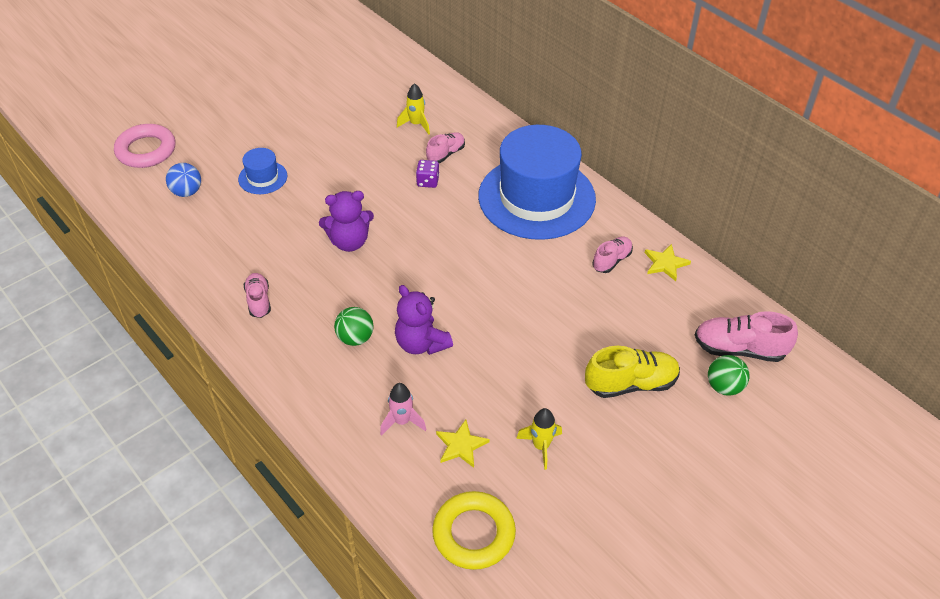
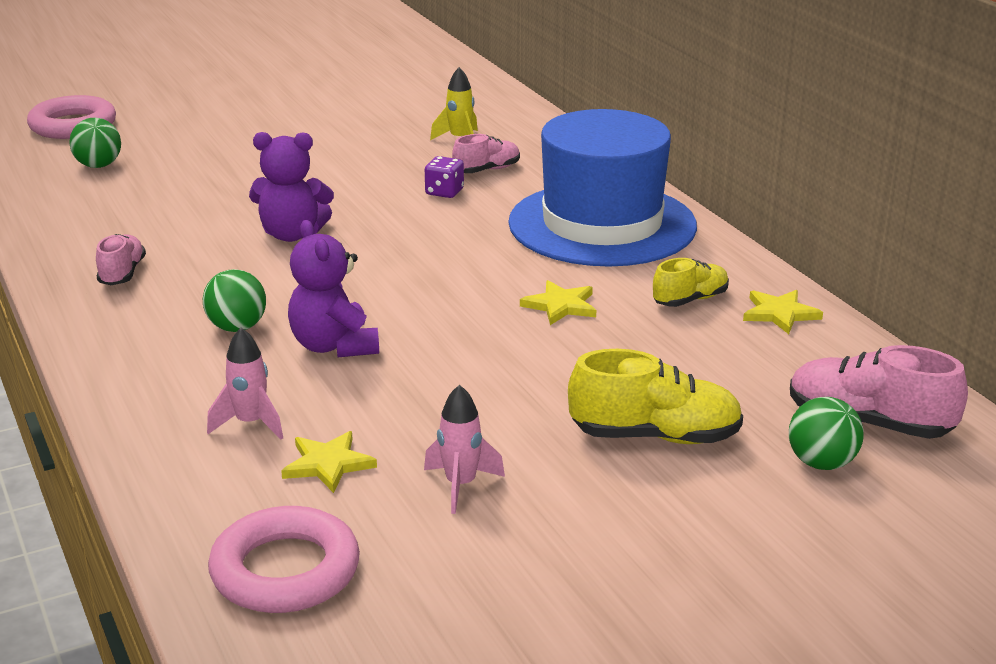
camera: 15 degrees right, 20 degrees down
(187, 192) = (98, 165): blue ball -> green ball
(263, 177) = (211, 164): blue hat -> none
(473, 533) = (285, 570): yellow ring -> pink ring
(539, 280) = (560, 306): none -> yellow star
(541, 446) = (460, 485): yellow rocket -> pink rocket
(611, 260) = (690, 300): pink shoe -> yellow shoe

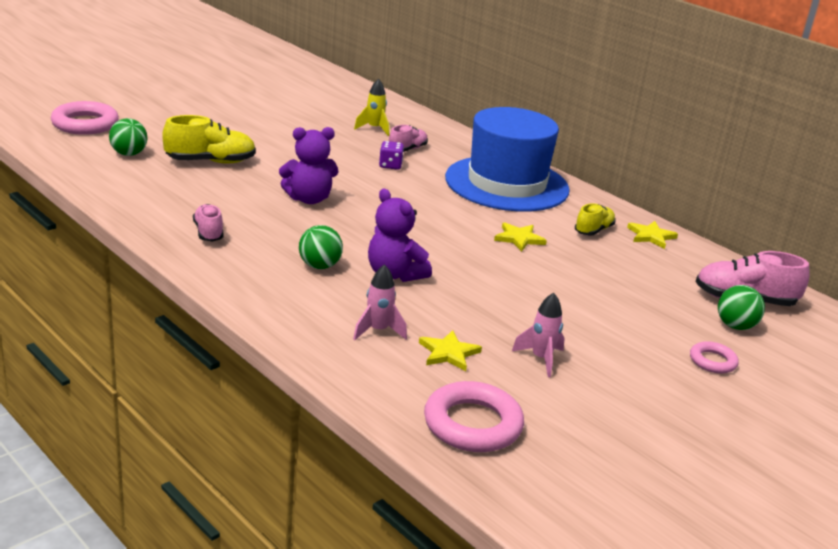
camera: 20 degrees left, 0 degrees up
(655, 436) = (633, 318): yellow shoe -> yellow shoe (210, 162)
(739, 515) = (712, 361): none -> pink ring

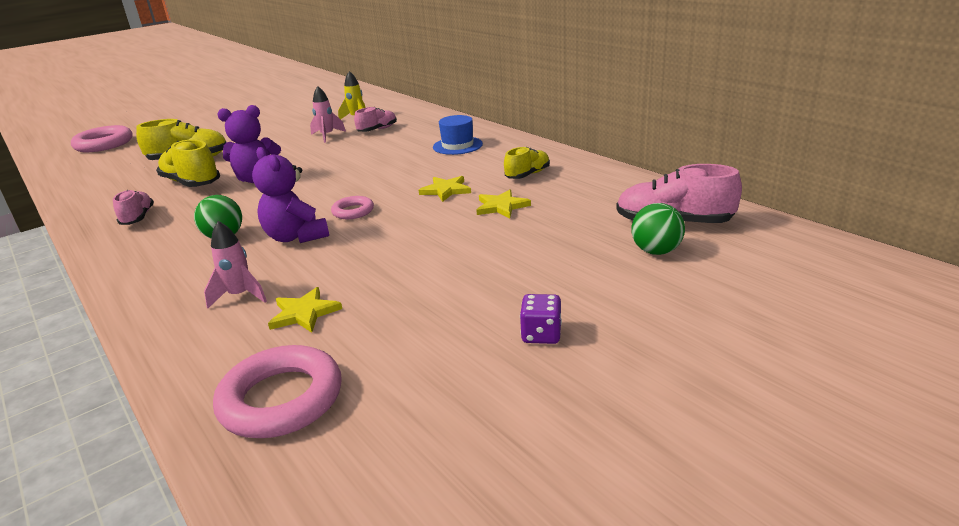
camera: 10 degrees right, 0 degrees up
(129, 154) = (121, 162): green ball -> none
(237, 195) = (191, 183): none -> yellow shoe
(390, 165) = (353, 144): purple dice -> purple dice (541, 334)
(507, 184) = (457, 145): blue hat -> blue hat, size x0.42
(541, 359) = (408, 310): pink rocket -> pink rocket (327, 136)
(651, 236) = (586, 173): yellow star -> yellow star (501, 206)
(712, 361) = (617, 293): pink ring -> pink ring (353, 211)

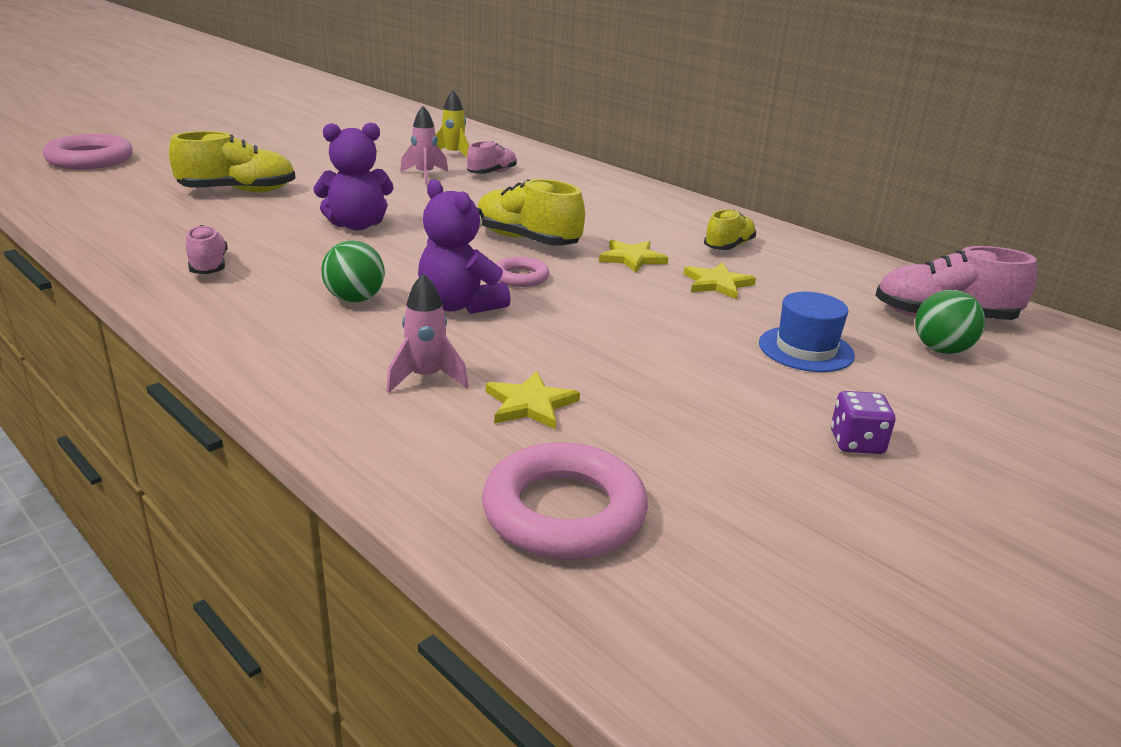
camera: 10 degrees left, 0 degrees up
(191, 183) = (262, 224): yellow shoe -> yellow shoe (527, 240)
(457, 145) = (615, 202): blue hat -> blue hat (806, 349)

